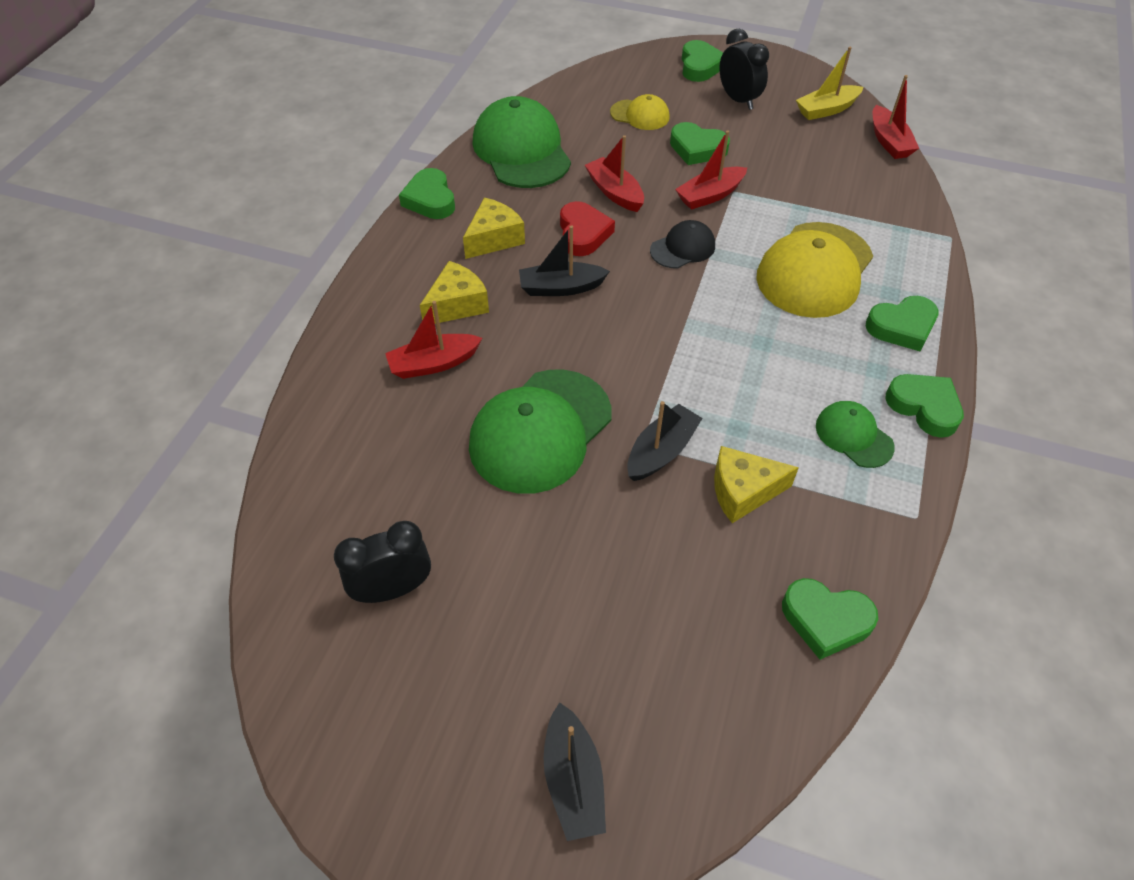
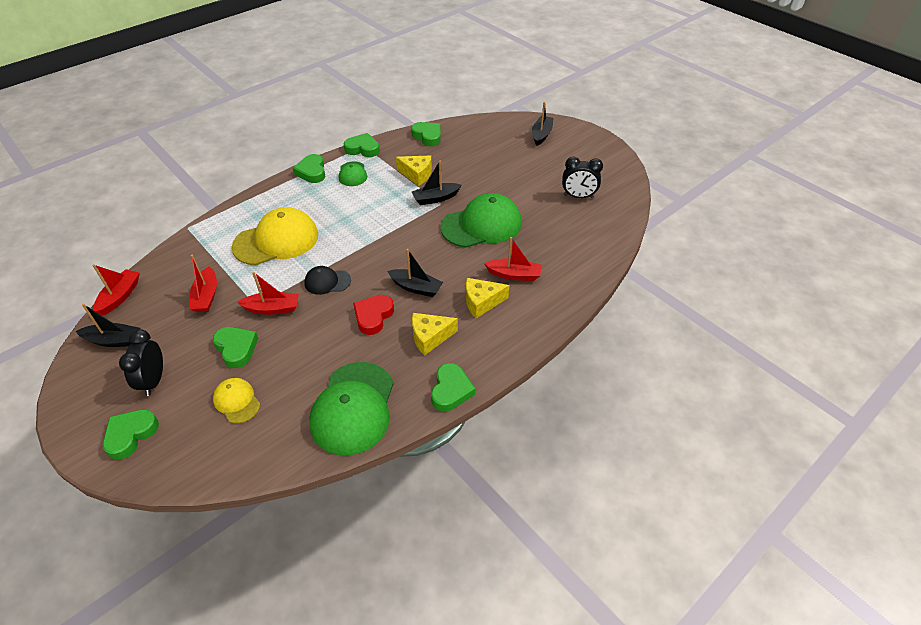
camera: 150 degrees left, 5 degrees down
(615, 192) = (326, 338): red boat -> red boat (206, 296)
(826, 110) = (114, 340): yellow boat -> black boat
(902, 327) = (275, 201): green heart -> green heart (362, 149)

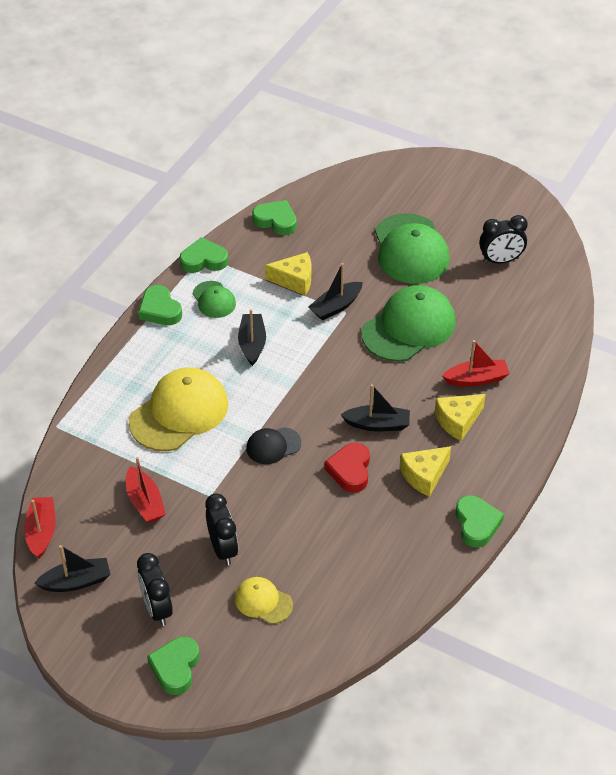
camera: 20 degrees left, 0 degrees up
(236, 348) = (223, 549): green heart -> black clock
(272, 308) = (232, 494): red boat -> none
(353, 408) = (388, 571): green cap -> green cap (410, 249)
(541, 135) = (416, 183): black boat -> black boat (252, 344)

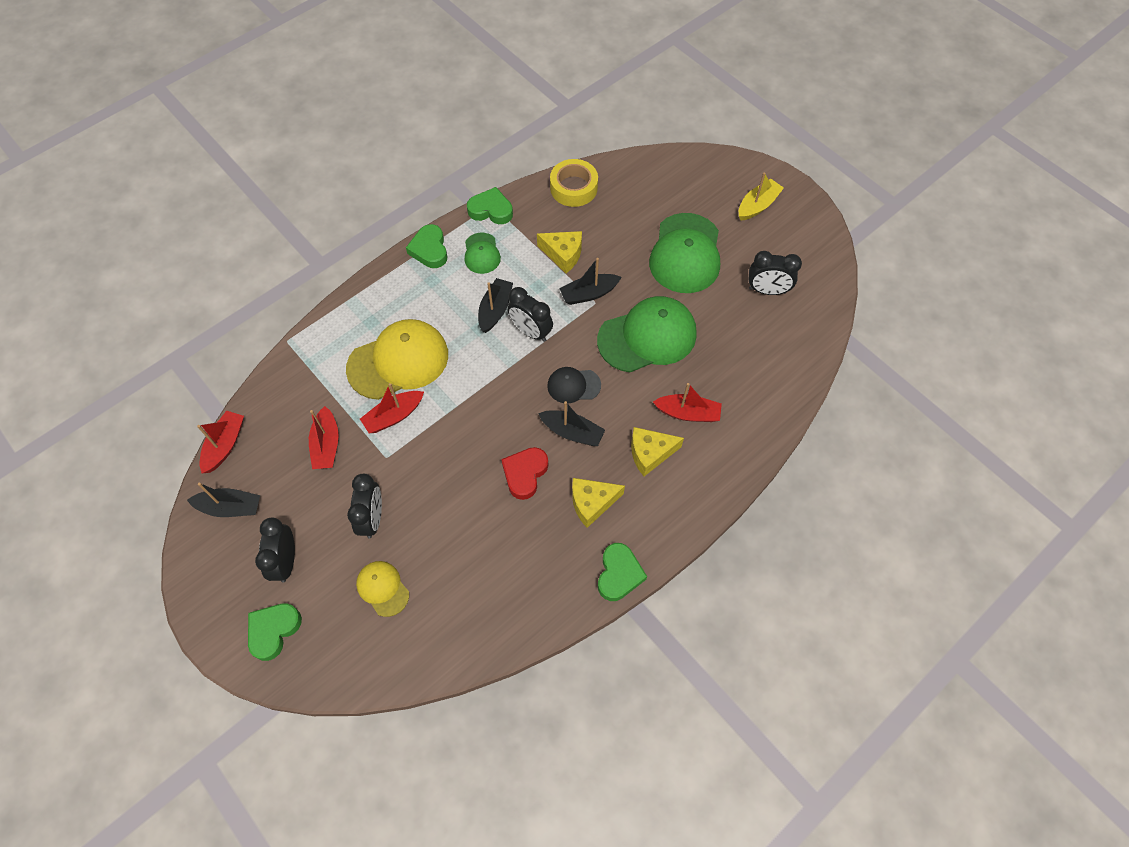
camera: 20 degrees right, 15 degrees up
(199, 459) = (394, 416): none -> red boat
(273, 446) = (466, 423): black cap -> black cap (573, 385)
(276, 221) = (573, 188): green heart -> yellow tape
(296, 353) = (531, 331): none -> black clock
(458, 192) = (757, 205): none -> yellow boat

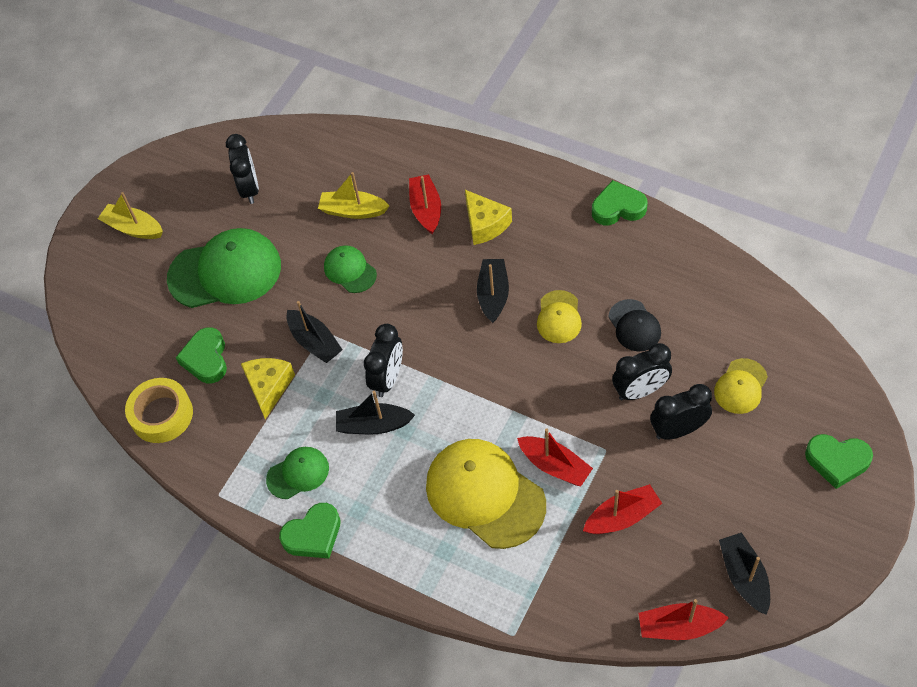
camera: 105 degrees left, 5 degrees down
(286, 561) = (766, 487): black clock -> black clock (640, 391)
(491, 210) = (226, 492): green heart -> green heart (206, 359)
(525, 474) = (559, 317): red heart -> yellow cap
(573, 385) = (438, 313): black cap -> black cap (634, 326)
(592, 503) = (560, 251): yellow cheese -> none
(647, 337) = (350, 270): green cap -> green cap, size x0.51
(710, 357) = (353, 211): none -> yellow boat

